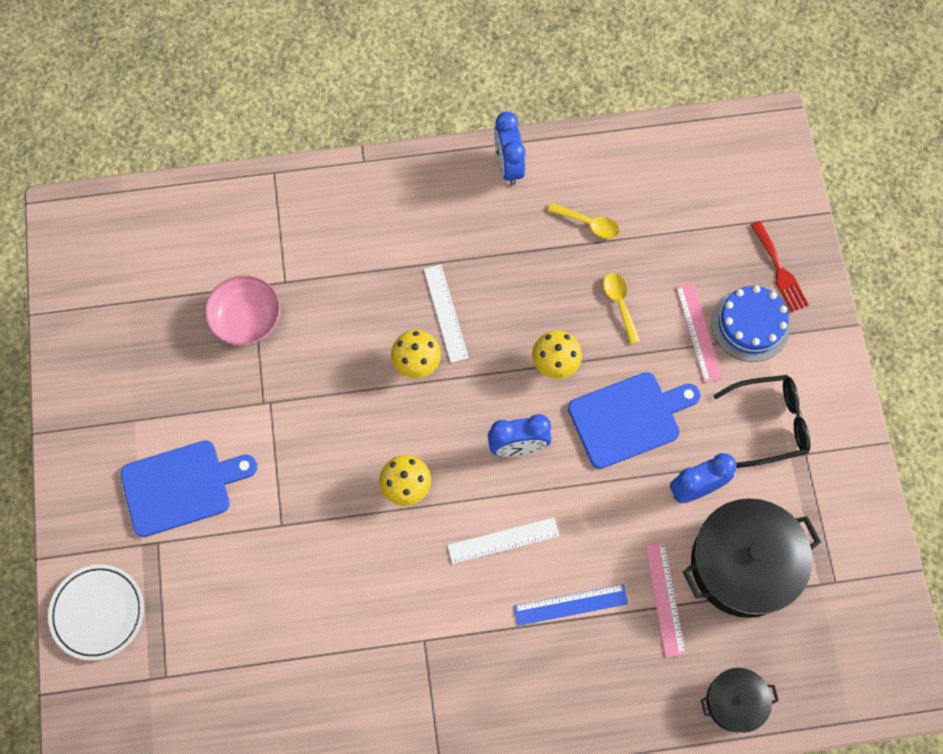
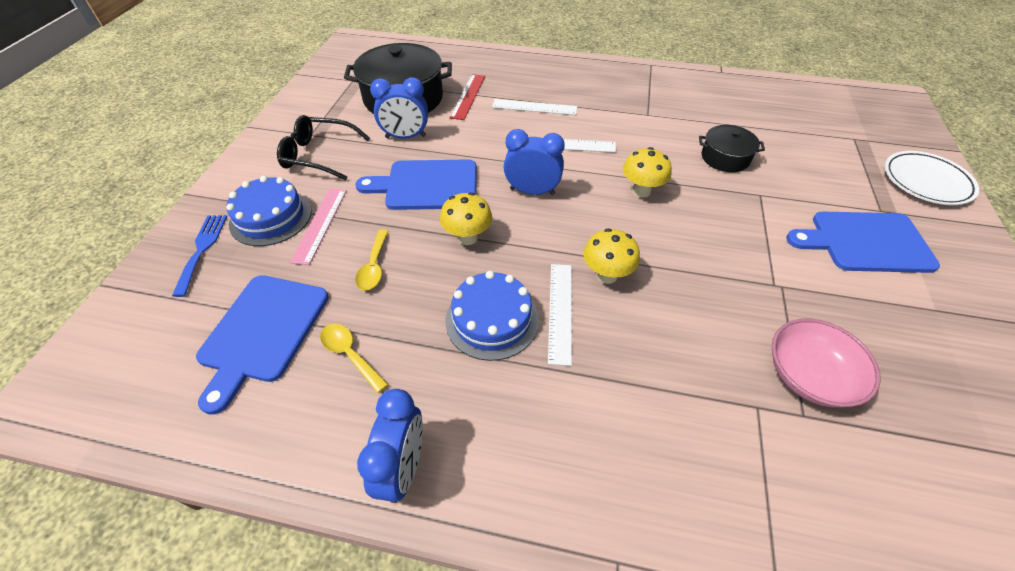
camera: 160 degrees left, 20 degrees down
(497, 287) = (492, 320): none -> blue cake
(570, 605) = (534, 107): blue ruler -> white ruler
(665, 599) = (468, 96): pink ruler -> red ruler
(666, 218) = (262, 332): none -> blue cutting board
(735, 701) = (455, 55): black pot -> black pot (725, 158)
(779, 270) = (202, 249): red fork -> blue fork

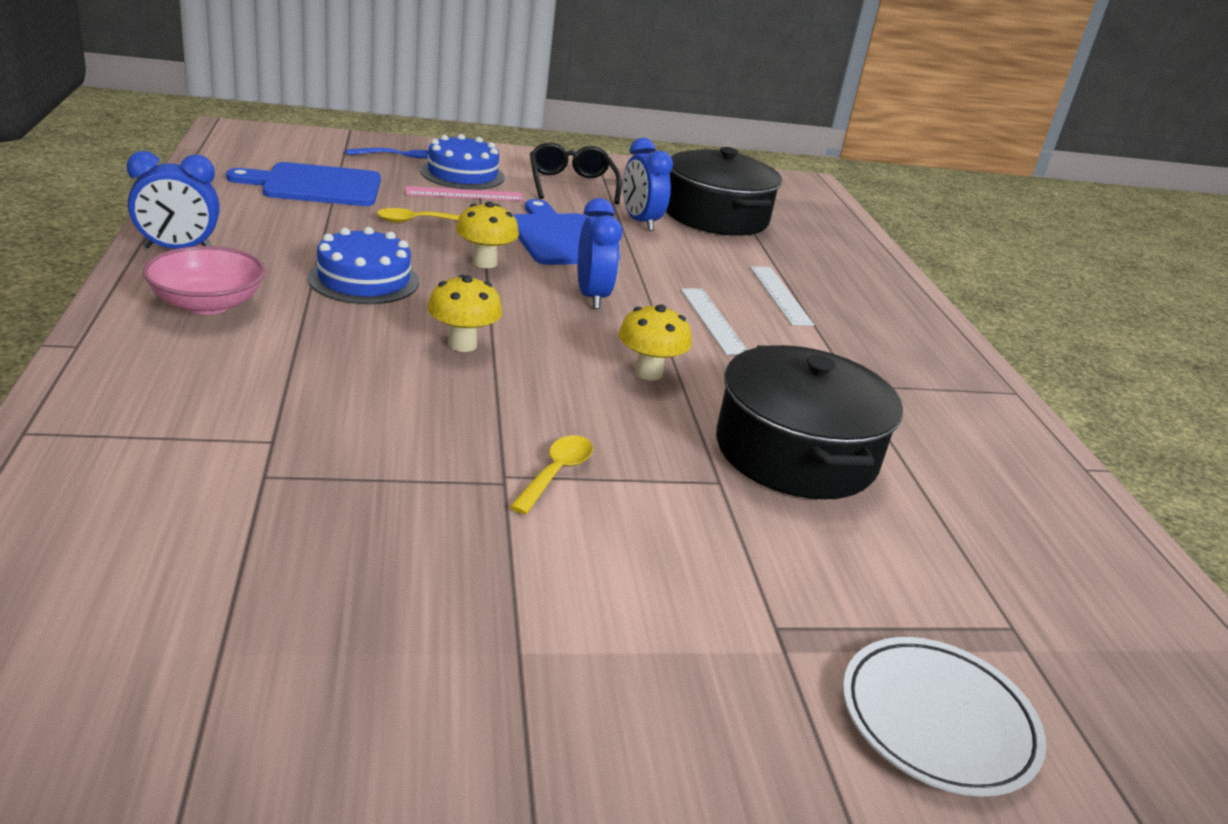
camera: 65 degrees right, 20 degrees down
(350, 354) = (299, 220): yellow spoon -> yellow spoon (556, 473)
(468, 96) = (760, 252): red ruler -> none
(560, 311) = (389, 316): white ruler -> none
(725, 158) = (795, 452): black pot -> black pot, size x1.88
(809, 376) = (332, 487): pink bowl -> pink bowl (207, 304)
(865, 242) = (662, 589): blue cutting board -> none

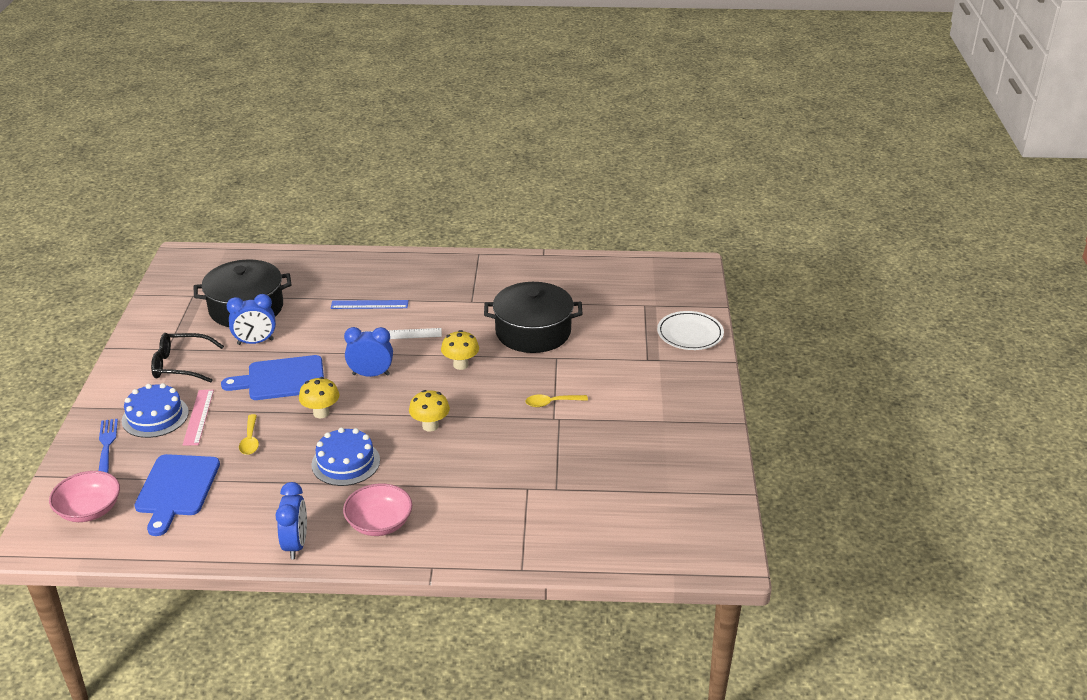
camera: 75 degrees left, 5 degrees up
(284, 149) = (89, 510): none -> pink bowl
(556, 473) = (551, 403): yellow spoon -> yellow spoon turned 45 degrees counterclockwise
(780, 295) = (369, 304): white ruler -> blue ruler

